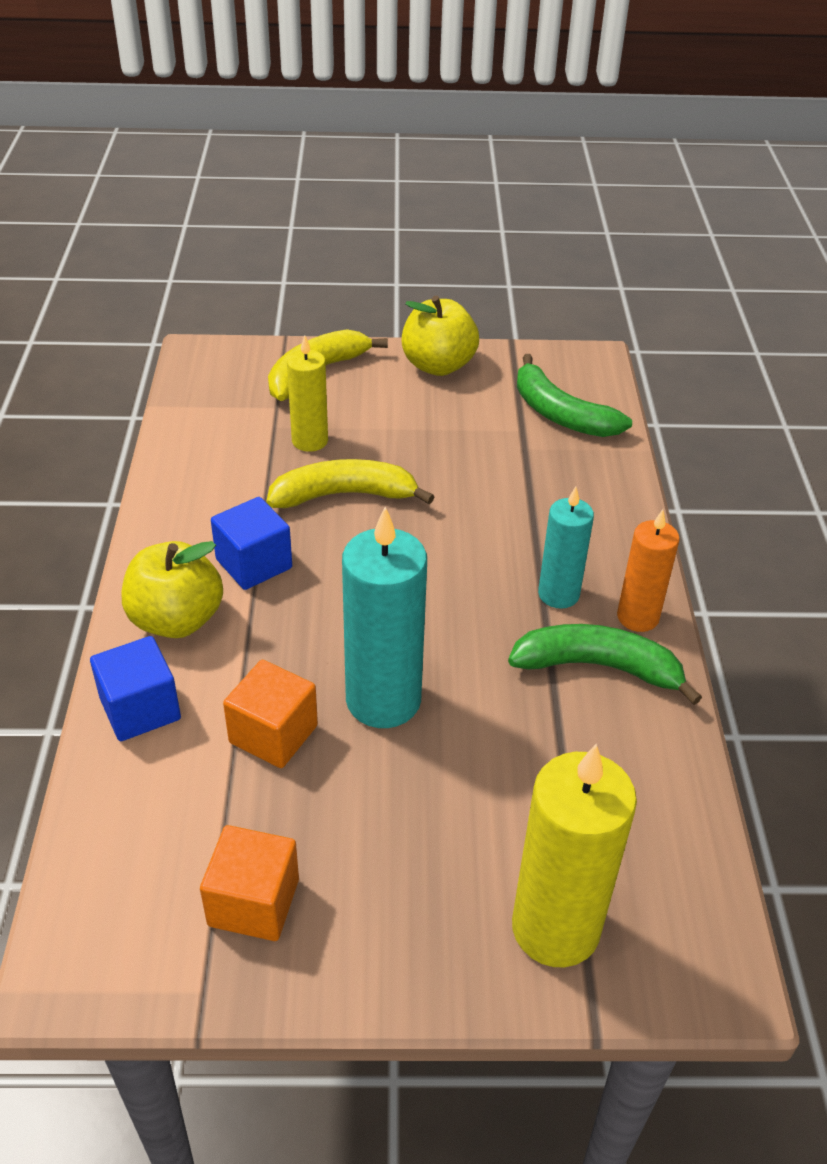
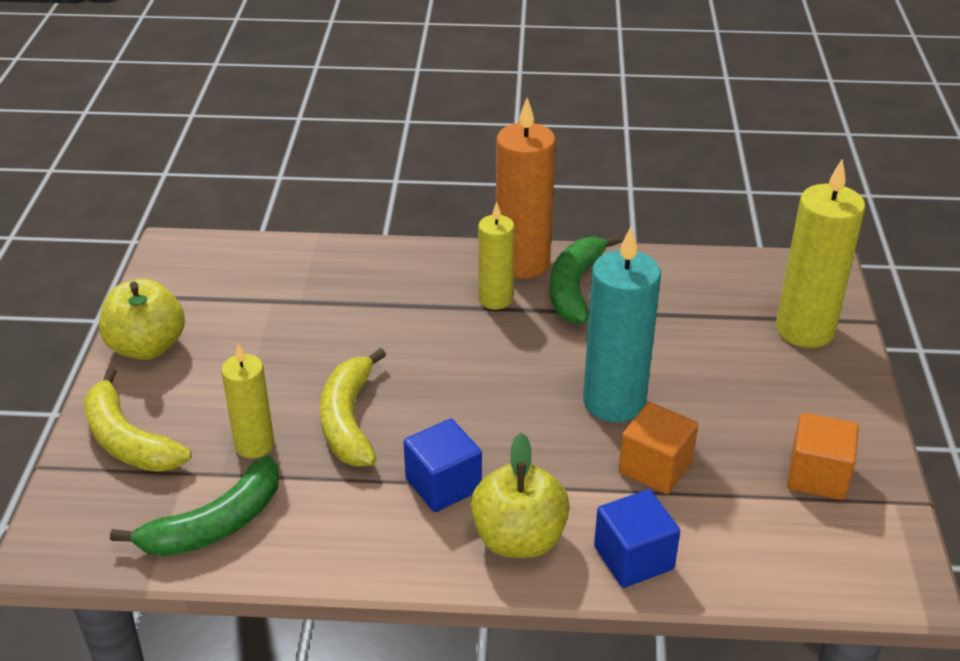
camera: 85 degrees left, 5 degrees down
(558, 594) = (495, 299): turquoise candle -> yellow candle
(561, 414) = (254, 275): green banana -> green banana (215, 524)
(637, 617) = (522, 263): orange candle -> orange candle, size x1.65

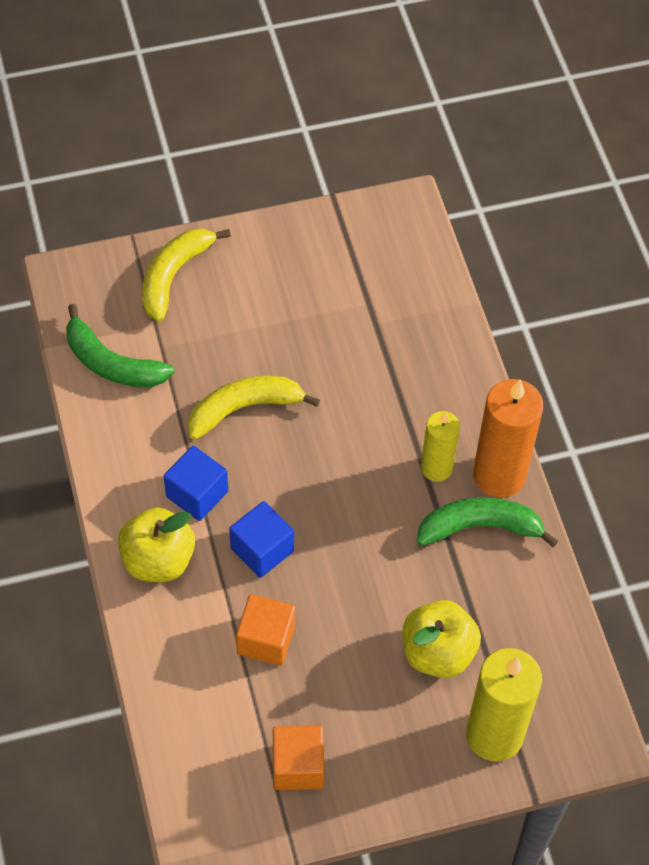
camera: 70 degrees right, 20 degrees up
(147, 347) = (277, 243): yellow apple -> yellow apple (438, 652)
(254, 445) = (196, 356): yellow candle -> none
(614, 402) = (334, 593): turquoise candle -> none
(633, 558) = (163, 643): blue cube -> blue cube (262, 550)

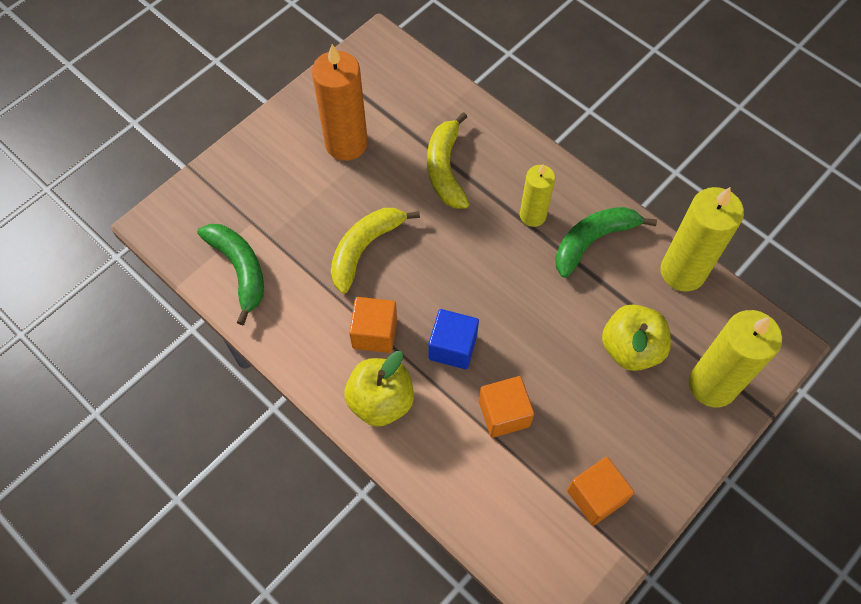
camera: 30 degrees left, 5 degrees up
(112, 363) = (239, 269): green banana -> green banana turned 120 degrees counterclockwise
(174, 276) = (242, 179): yellow banana -> yellow banana (445, 169)
(197, 494) = (374, 333): blue cube -> orange cube
(499, 475) = (579, 196): orange candle -> orange candle (346, 143)
(551, 610) = (682, 271): none -> yellow candle

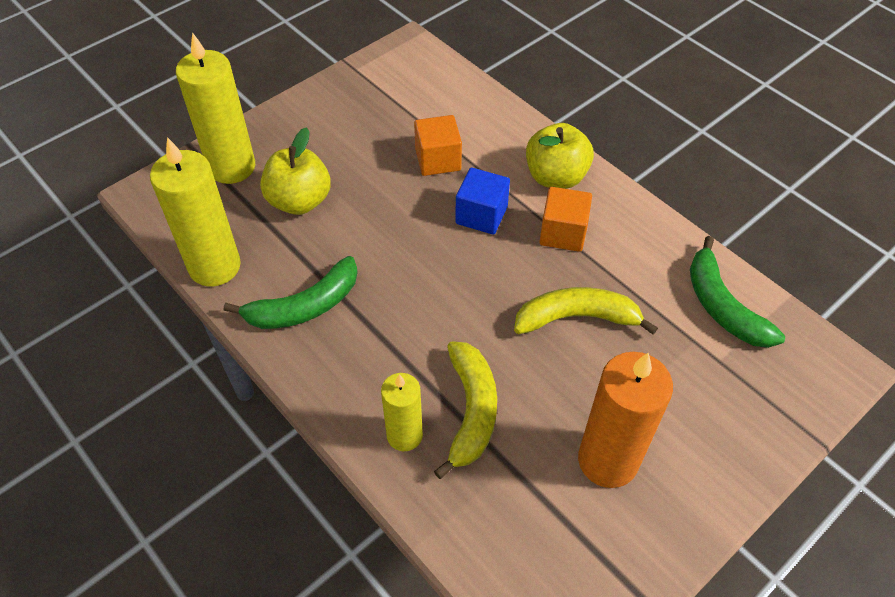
camera: 175 degrees left, 10 degrees down
(364, 249) = (576, 318): yellow banana -> yellow banana turned 135 degrees counterclockwise
(533, 215) = (368, 341): yellow candle -> yellow candle (404, 435)
(596, 496) = (368, 101): orange cube -> none

